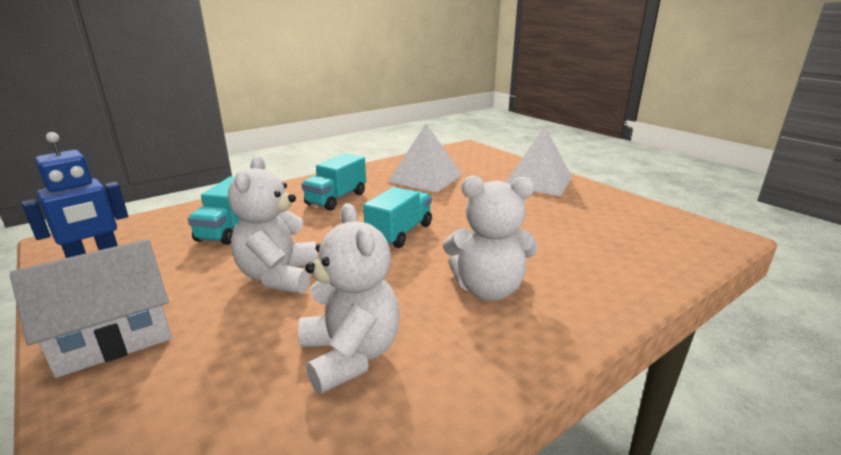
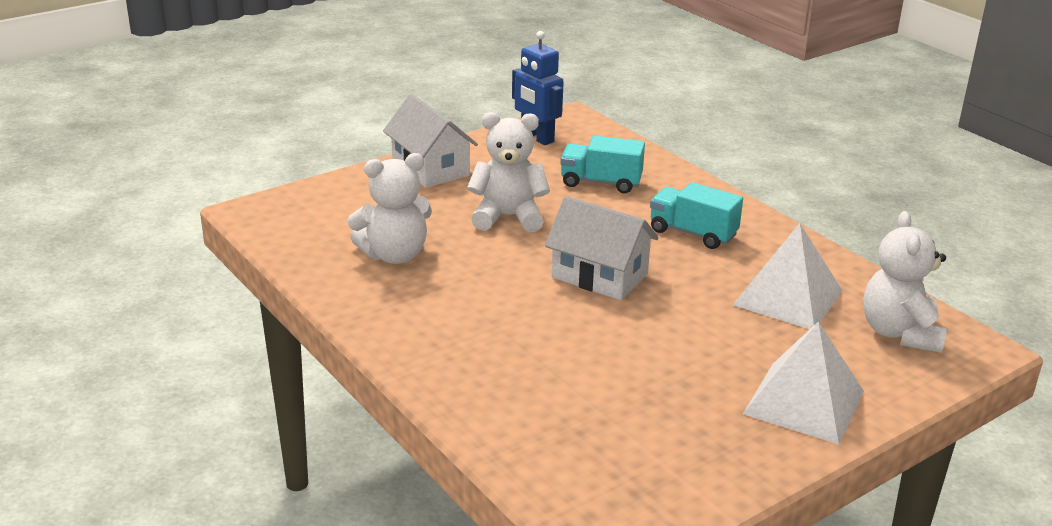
camera: 90 degrees right, 5 degrees up
(400, 233) = (599, 276): turquoise truck -> white house
(488, 289) = (479, 322): white teddy bear -> white teddy bear (899, 333)

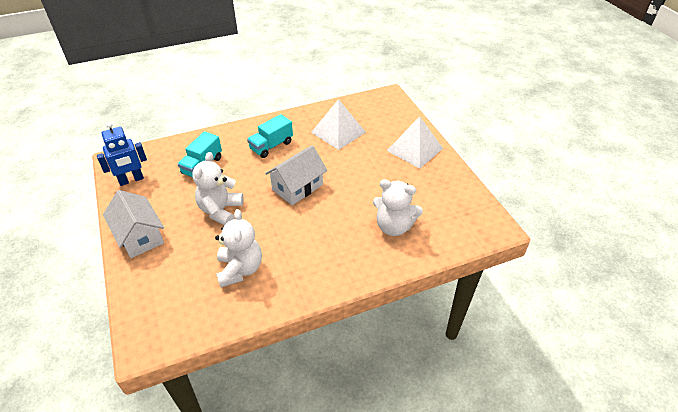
camera: 75 degrees left, 15 degrees up
(430, 168) = (140, 236): white house -> white house turned 75 degrees clockwise
(899, 333) = (374, 110): white teddy bear -> white teddy bear (394, 226)

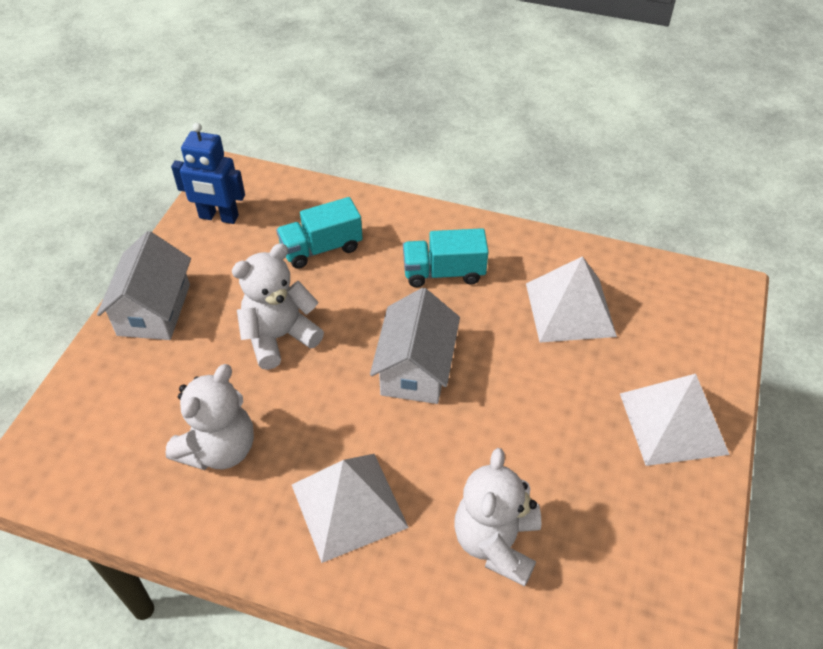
camera: 40 degrees right, 5 degrees up
(297, 187) = (415, 368): white house -> white house turned 75 degrees counterclockwise
(323, 252) = (349, 505): none -> white pyramid
(394, 226) = (496, 542): white teddy bear -> white teddy bear turned 45 degrees clockwise

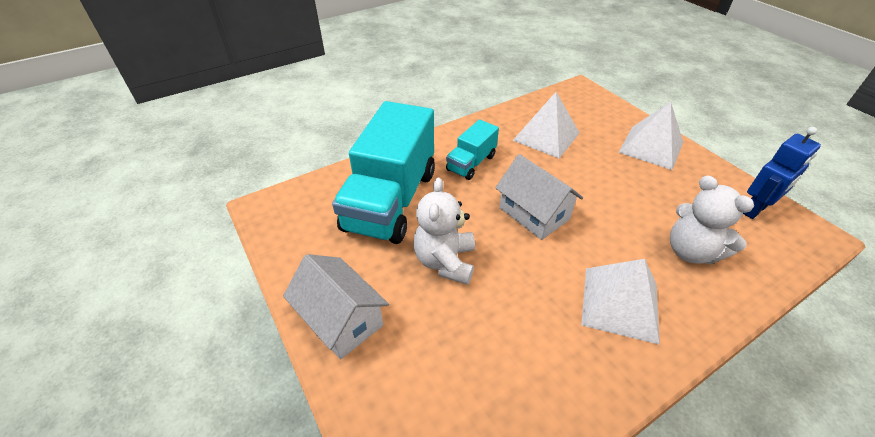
camera: 50 degrees left, 5 degrees down
(218, 217) = (297, 233): blue robot -> blue robot (755, 209)
(219, 449) = (517, 351): white teddy bear -> none
(321, 248) = (391, 200): turquoise truck -> turquoise truck, size x2.05

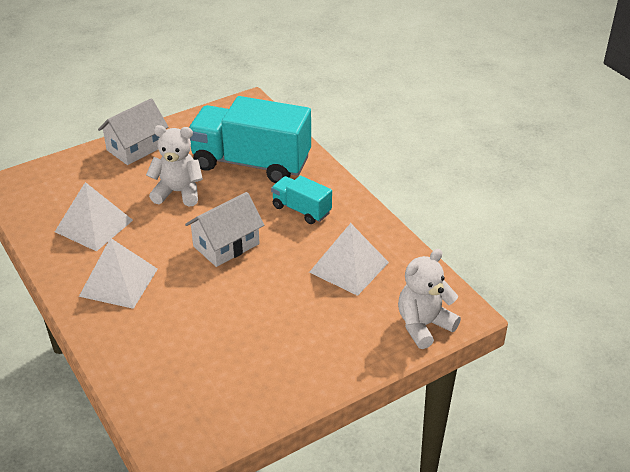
camera: 90 degrees right, 5 degrees down
(651, 147) = (330, 354): white pyramid -> white pyramid (94, 226)
(691, 251) = (165, 341): white teddy bear -> white teddy bear (423, 325)
(755, 209) = (215, 414): blue robot -> none

